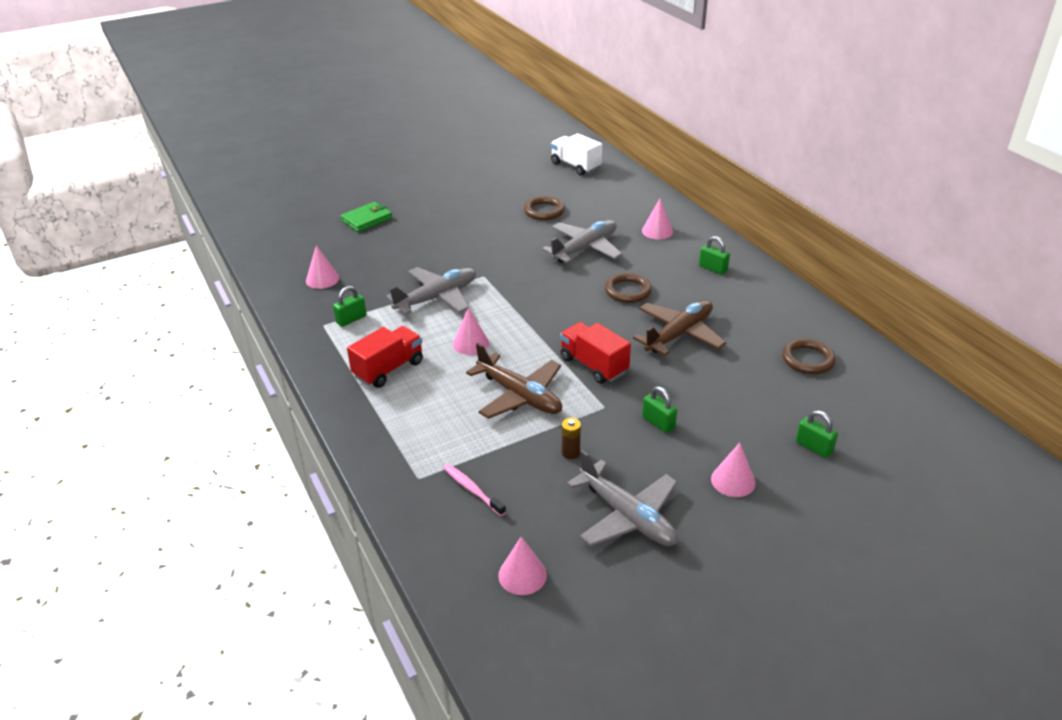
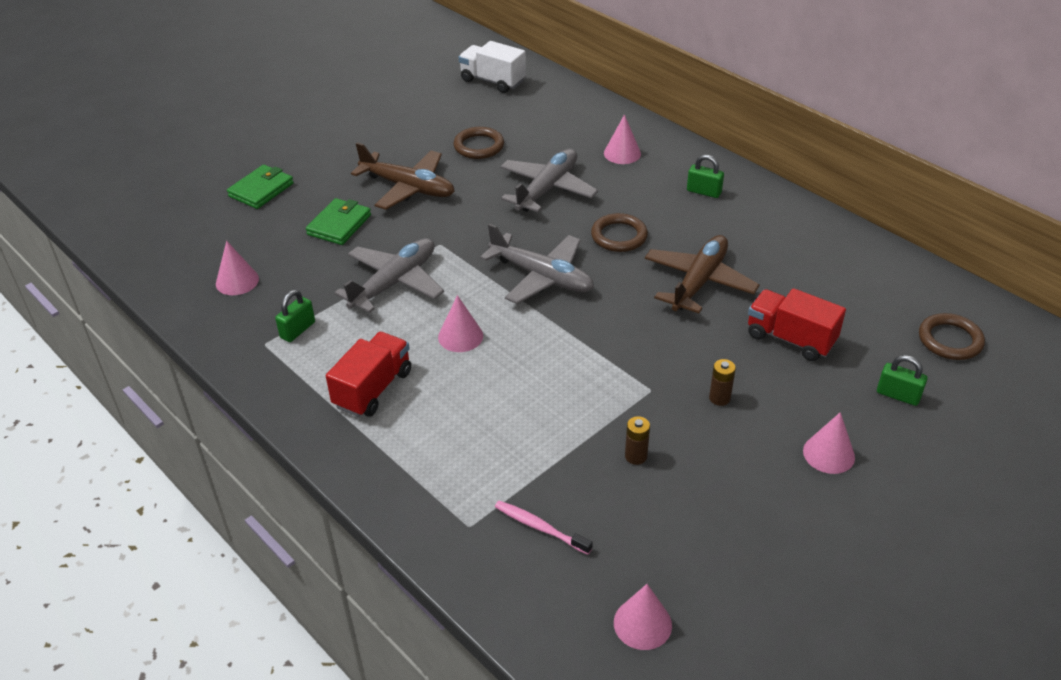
camera: 15 degrees left, 5 degrees up
(413, 251) = (339, 225): none -> green wallet
(520, 396) = (547, 394): brown plane -> brown plane (408, 188)
(593, 365) = (617, 339): red truck -> red truck (790, 339)
(627, 516) = (731, 523): grey plane -> grey plane (542, 277)
(658, 423) = (719, 398): green padlock -> brown battery
(807, 359) = (850, 289): brown ring -> brown ring (950, 340)

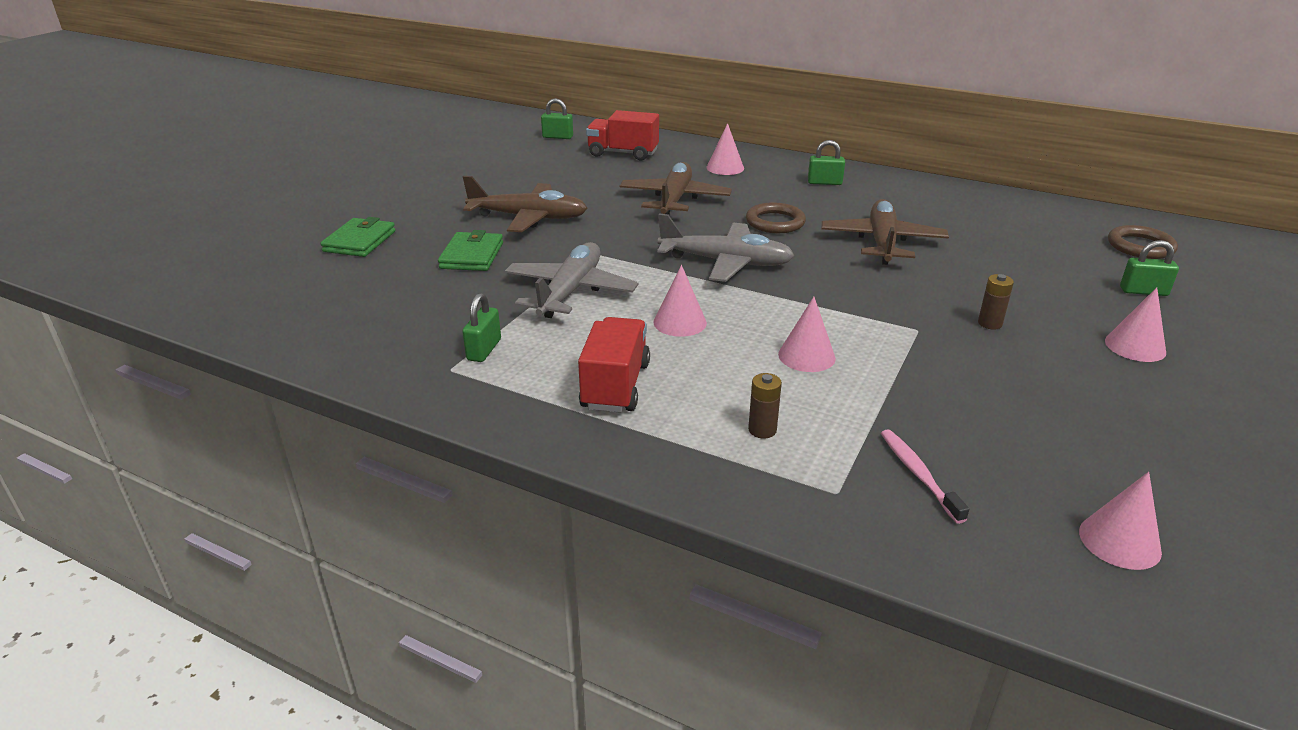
camera: 20 degrees left, 10 degrees down
(237, 281) = (378, 320): pink cone -> pink cone (806, 356)
(479, 146) = (580, 180): brown ring -> none
(492, 81) = (557, 137): white truck -> green padlock
(540, 528) = (918, 474): pink toothbrush -> pink toothbrush turned 60 degrees clockwise
(547, 189) = (674, 200): grey plane -> brown plane
(636, 456) = (957, 387): brown battery -> brown battery (762, 430)
(790, 339) = (1006, 268): red truck -> red truck (623, 153)

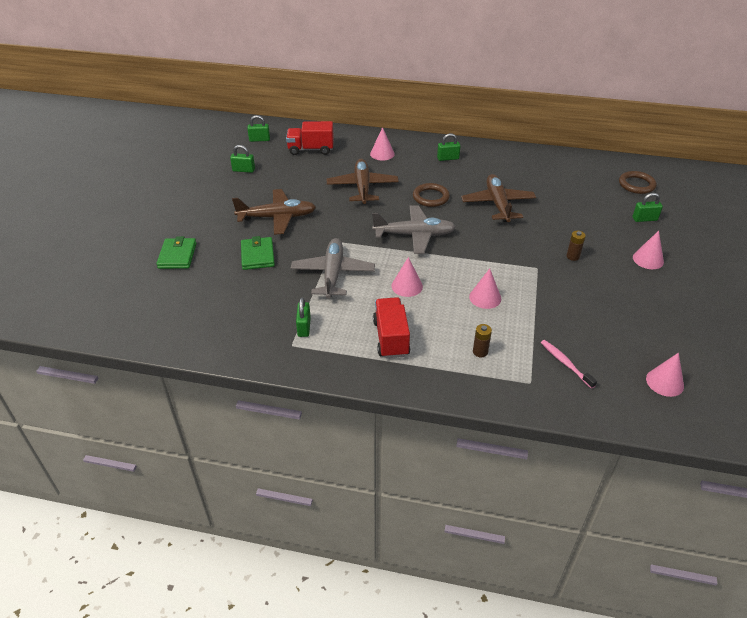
camera: 15 degrees left, 10 degrees up
(515, 164) = (243, 170): none -> green padlock

